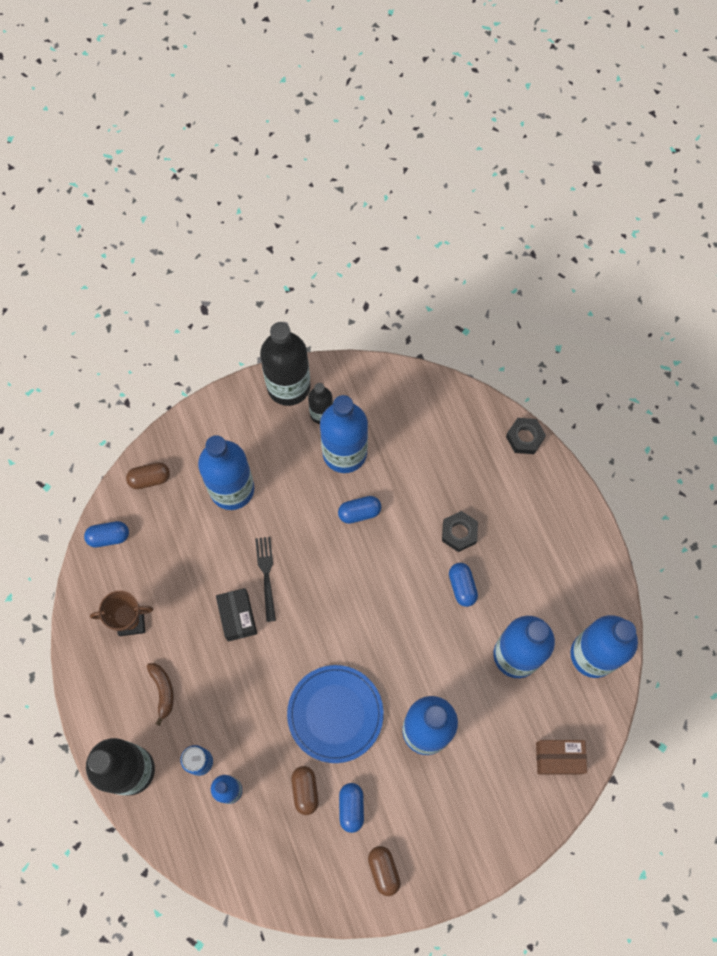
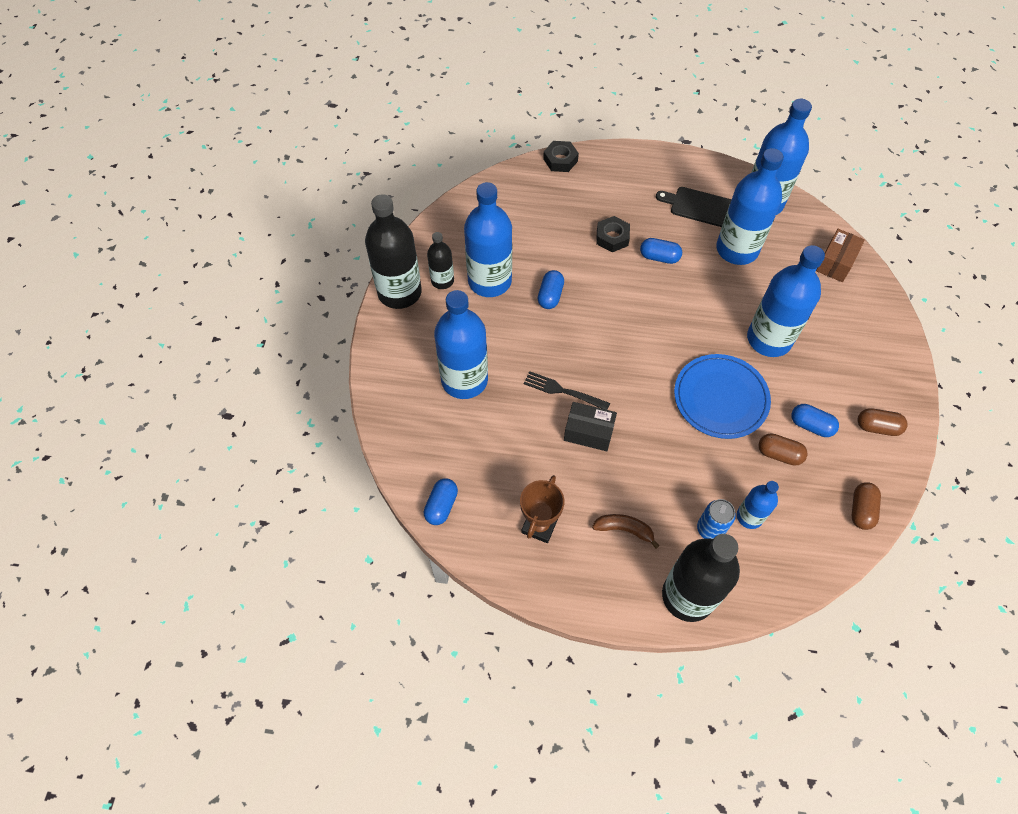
camera: 60 degrees left, 10 degrees down
(150, 479) = (407, 442): brown capsule -> brown capsule (861, 510)
(548, 596) = (699, 207): none -> black cutting board

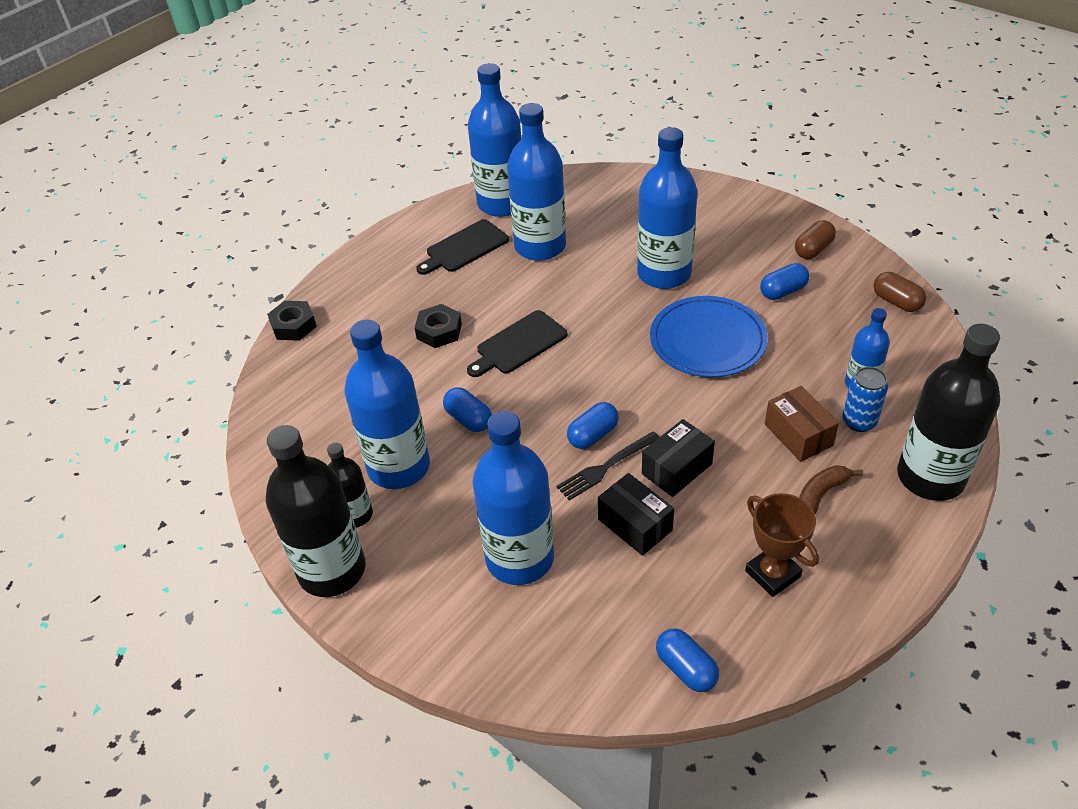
camera: 55 degrees left, 15 degrees down
(528, 429) = (635, 525): none -> black box
(633, 288) = (518, 344): none -> black cutting board
(659, 257) = (498, 306): blue capsule -> blue capsule (593, 435)
(779, 454) = (801, 329): brown capsule -> none
(835, 263) = (613, 191): brown box -> brown box (798, 435)

